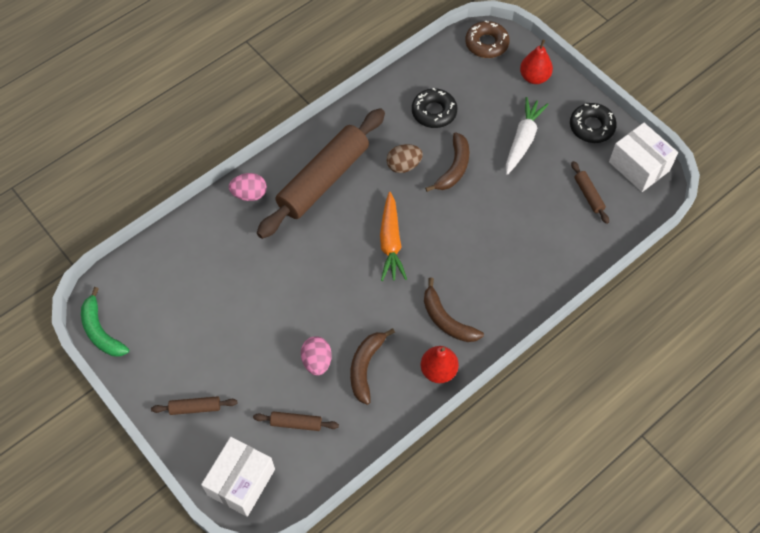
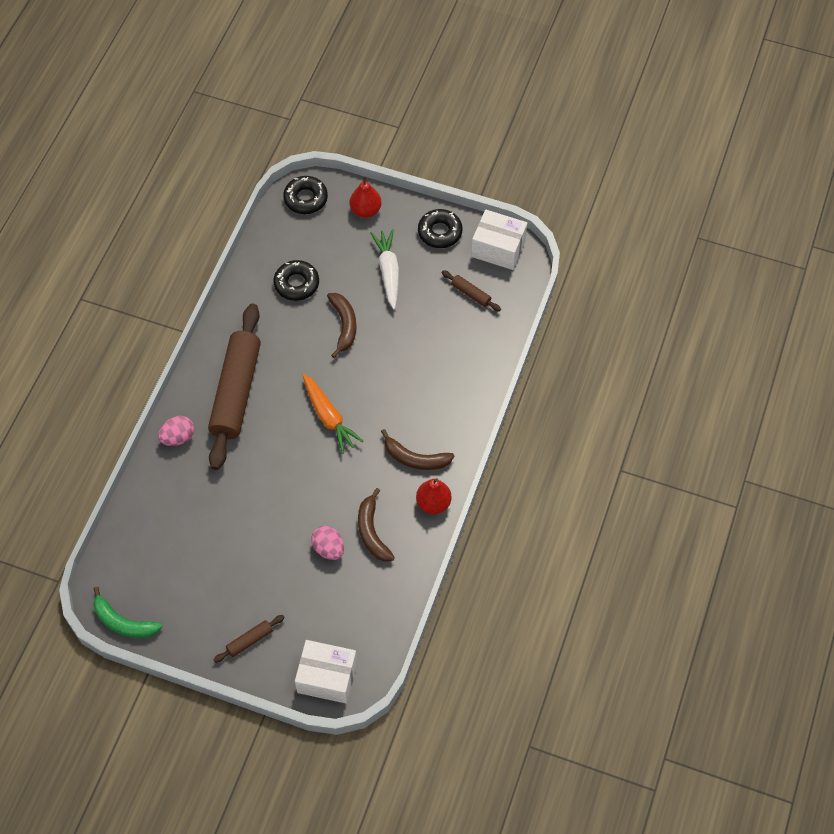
camera: 30 degrees left, 0 degrees up
(241, 482) = (327, 677): white box -> white box turned 75 degrees counterclockwise
(296, 423) = (343, 607): brown rolling pin -> none
(403, 166) = (299, 345): brown egg -> none
(486, 44) = (305, 198): brown donut -> black donut

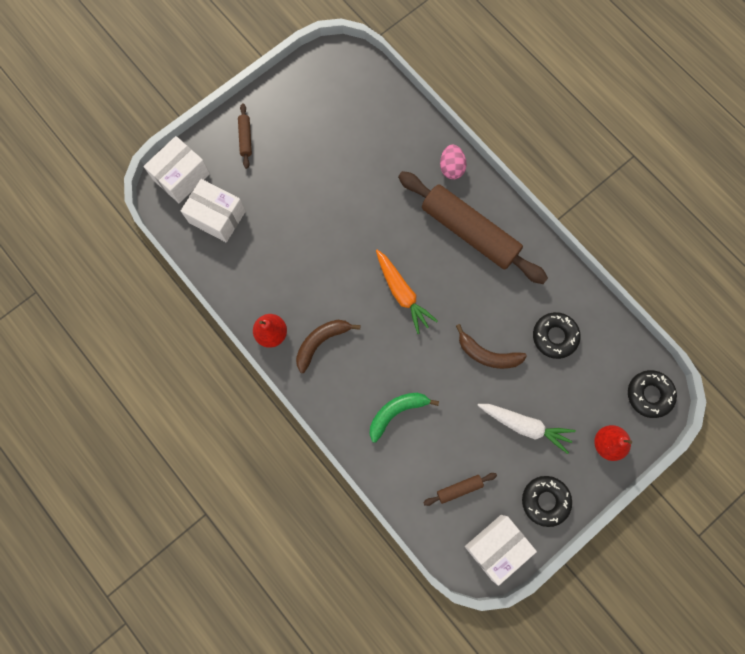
camera: 120 degrees right, 15 degrees up
(124, 622) = (315, 62): green banana -> green banana (396, 412)
(328, 548) = (283, 231): pink egg -> none
(329, 417) = (402, 293): orange carrot -> orange carrot turned 120 degrees counterclockwise
(349, 617) = (217, 217): none -> white box
(372, 532) = (277, 271): brown banana -> none

